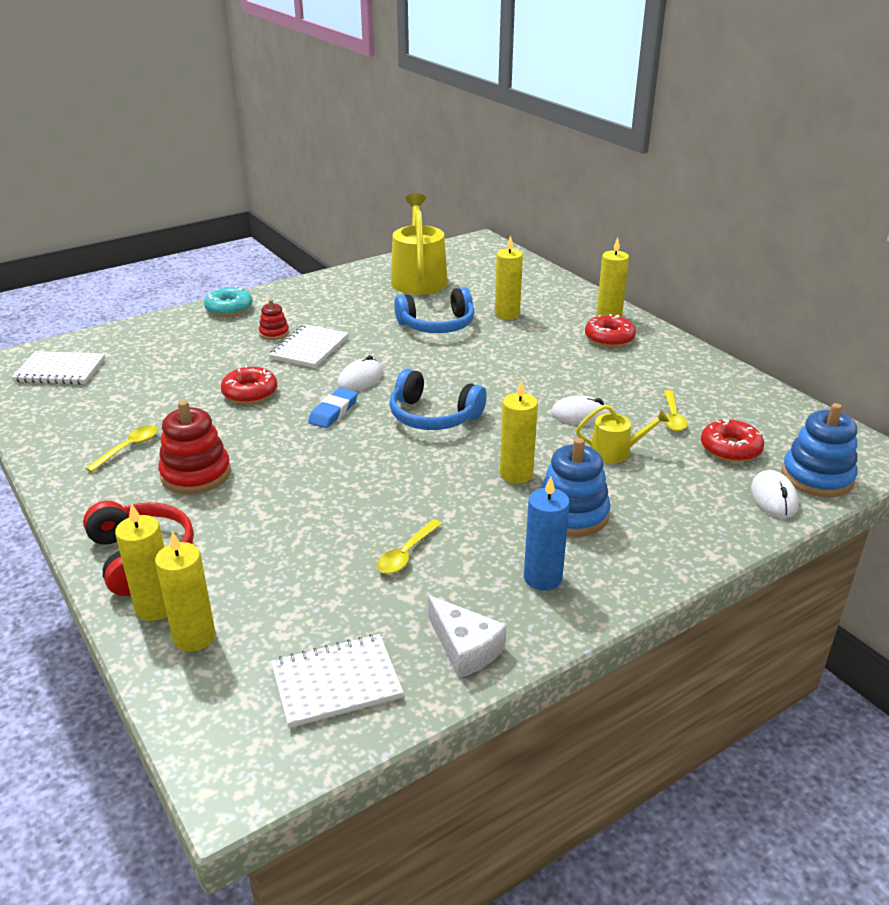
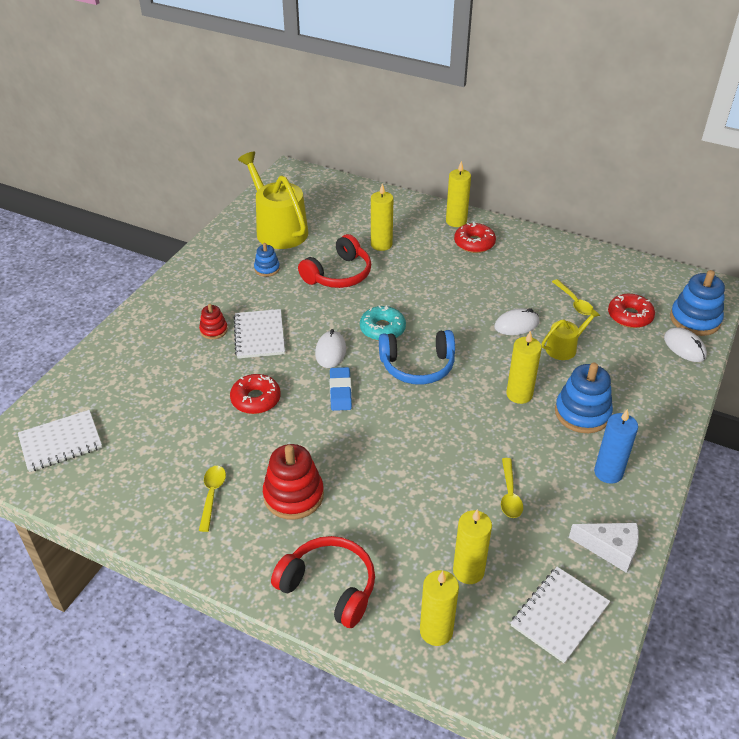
camera: 30 degrees left, 10 degrees up
(155, 607) = (385, 622): yellow candle -> yellow candle (468, 571)
(229, 308) = (146, 317): turquoise donut -> turquoise donut (382, 329)
(374, 303) = (267, 269): none -> blue stacking toy
(437, 325) = (339, 274): blue headphones -> red headphones

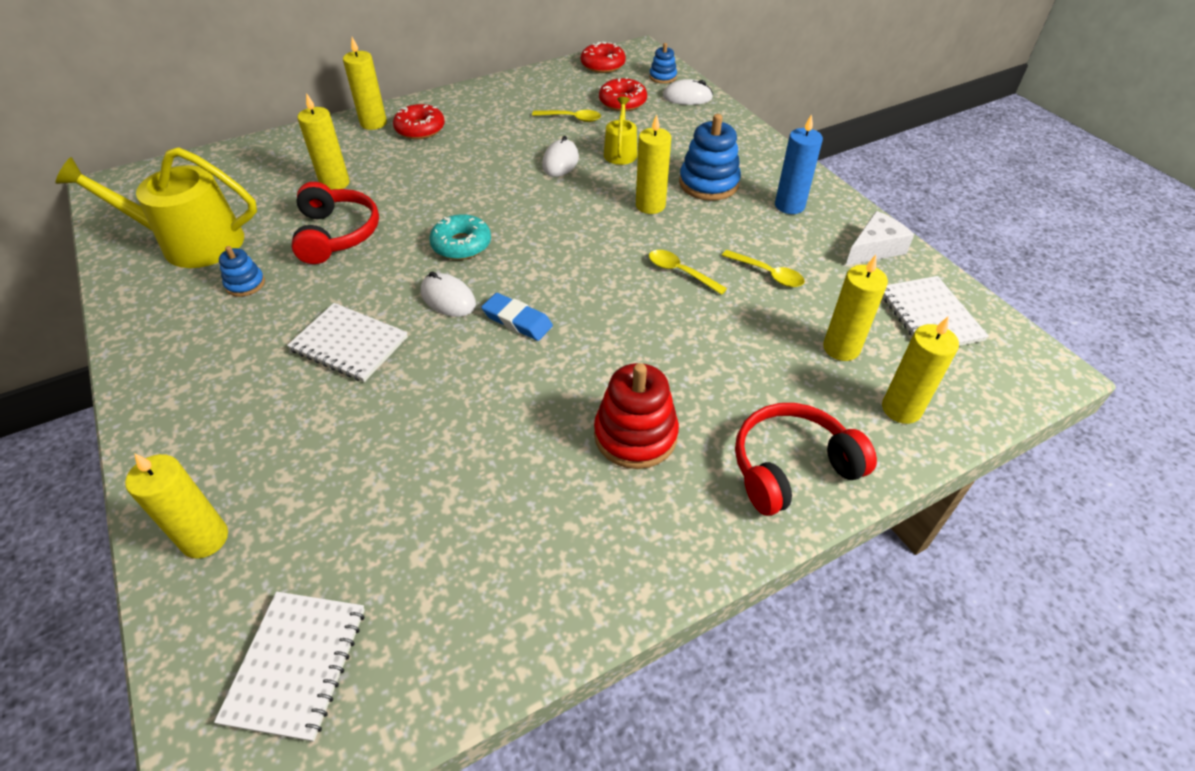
camera: 55 degrees left, 5 degrees up
(103, 368) = (205, 539): none -> yellow candle
(212, 495) = (568, 515): yellow spoon -> yellow spoon (680, 272)
(213, 330) = (286, 382): red stacking toy -> none
(256, 399) = (451, 398): red donut -> red donut (603, 65)
(417, 366) = (543, 248): blue headphones -> none
(695, 319) = (662, 77): blue stacking toy -> blue stacking toy, size x0.55

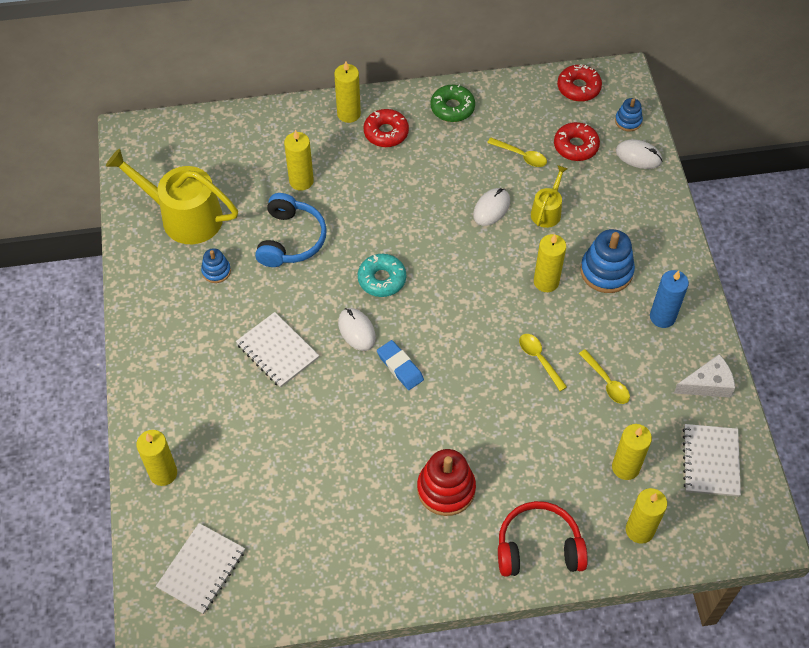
camera: 20 degrees right, 10 degrees up
(337, 234) = (291, 239): red headphones -> blue headphones
(484, 99) = (452, 108): none -> green donut

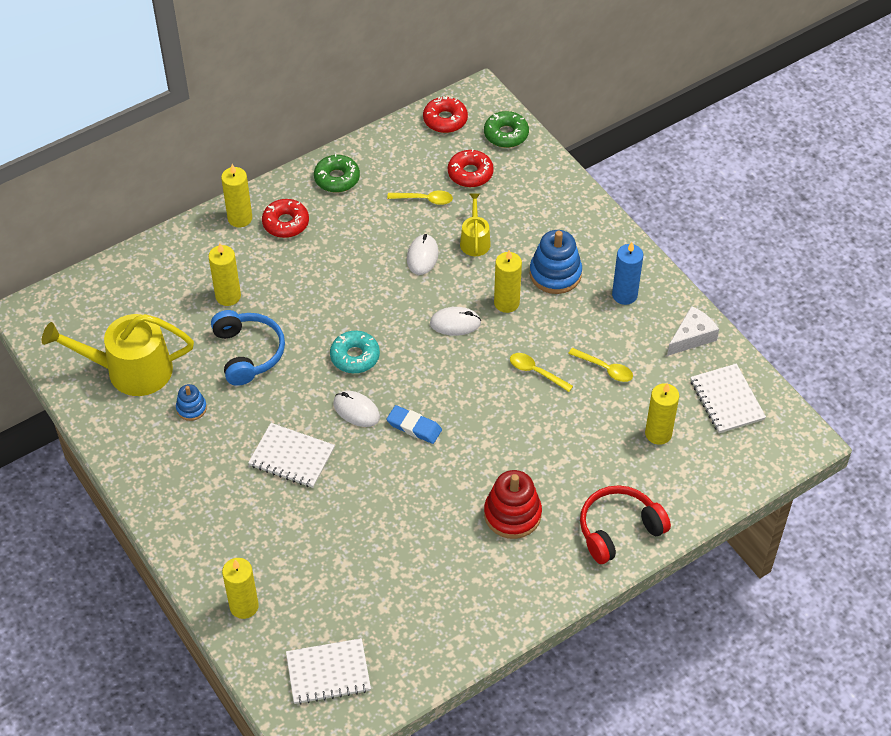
camera: 25 degrees left, 5 degrees down
(202, 569) = (328, 673): white notebook -> white notebook turned 75 degrees clockwise
(628, 121) = (506, 134): blue stacking toy -> green donut
(638, 156) = (531, 162): white mouse -> white mouse (455, 323)
(639, 530) = (696, 480): yellow candle -> none

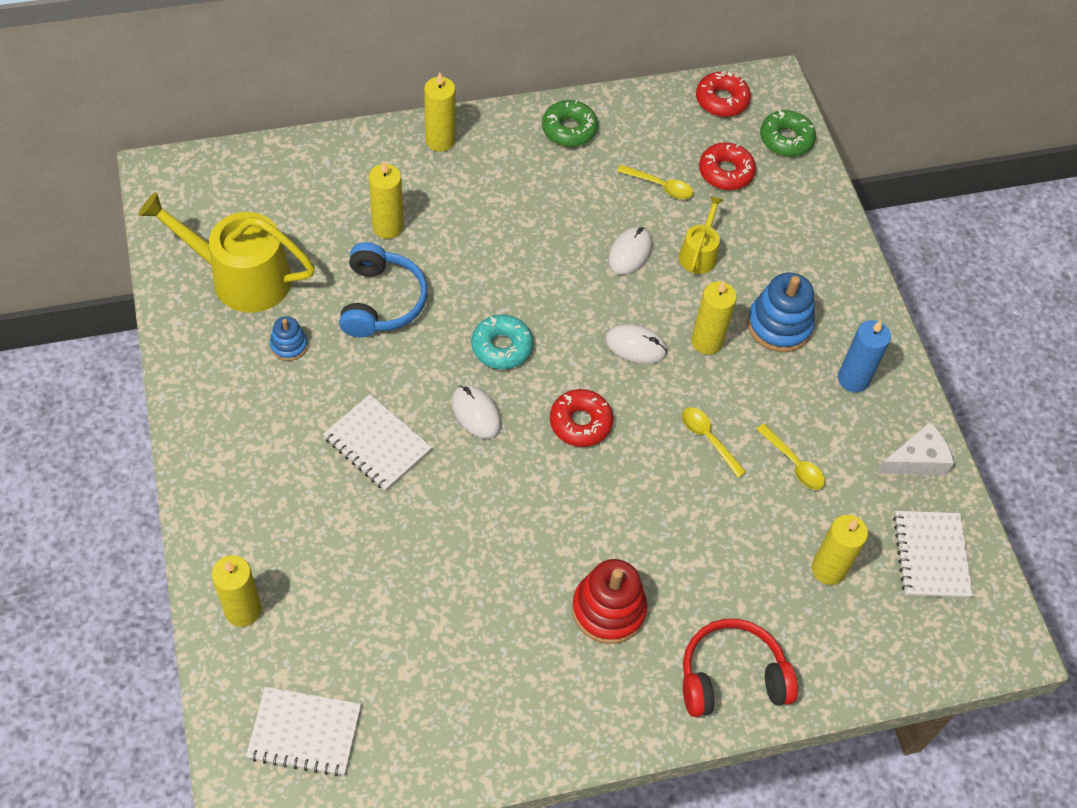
camera: 15 degrees right, 5 degrees up
(286, 223) = (489, 163): red donut -> red donut (580, 423)
(414, 427) = (535, 457): blue eraser -> none

